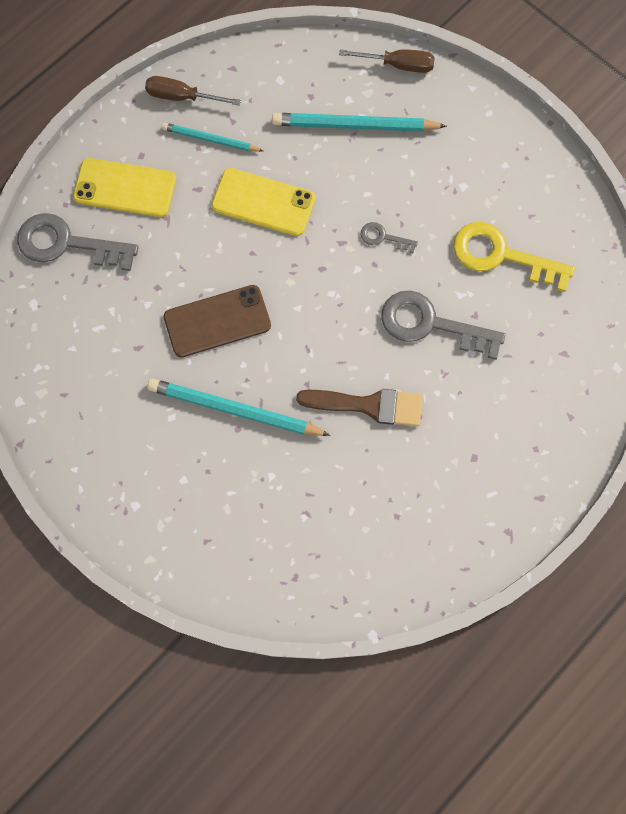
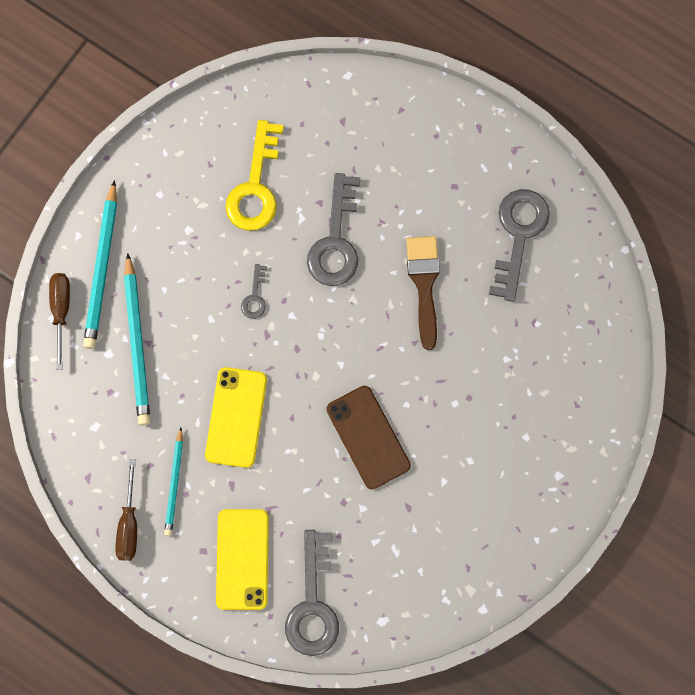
camera: 100 degrees left, 5 degrees up
(235, 410) = (452, 403): turquoise pencil -> turquoise pencil (103, 268)
(408, 516) = (518, 235): none -> grey key

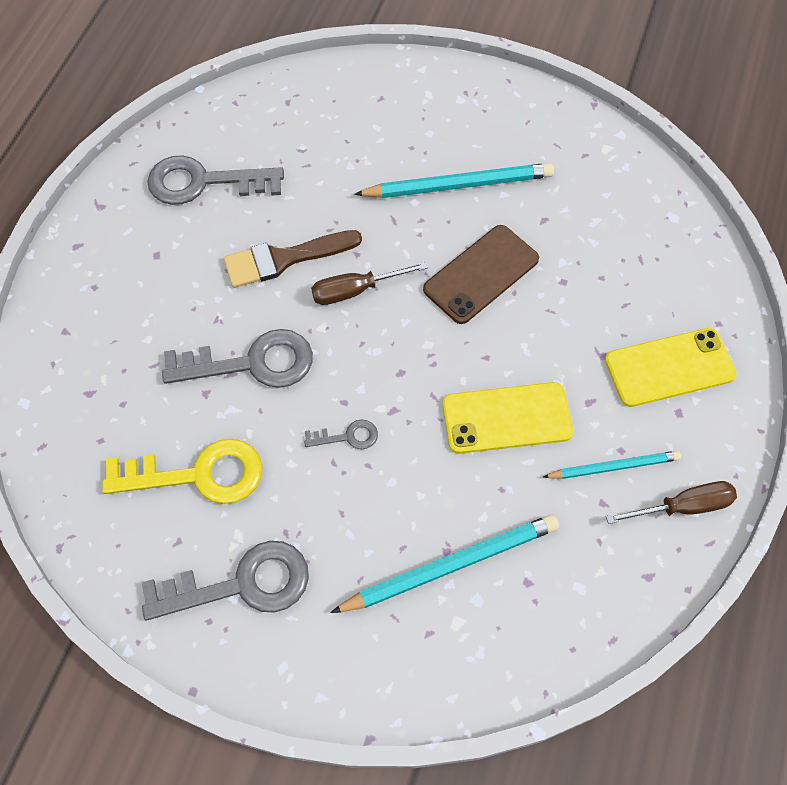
camera: 105 degrees left, 15 degrees down
(61, 311) = (437, 685): brown screwdriver -> brown screwdriver (355, 290)
(103, 268) = (360, 645): turquoise pencil -> turquoise pencil (458, 185)
(313, 604) = (685, 284): grey key -> grey key (242, 584)

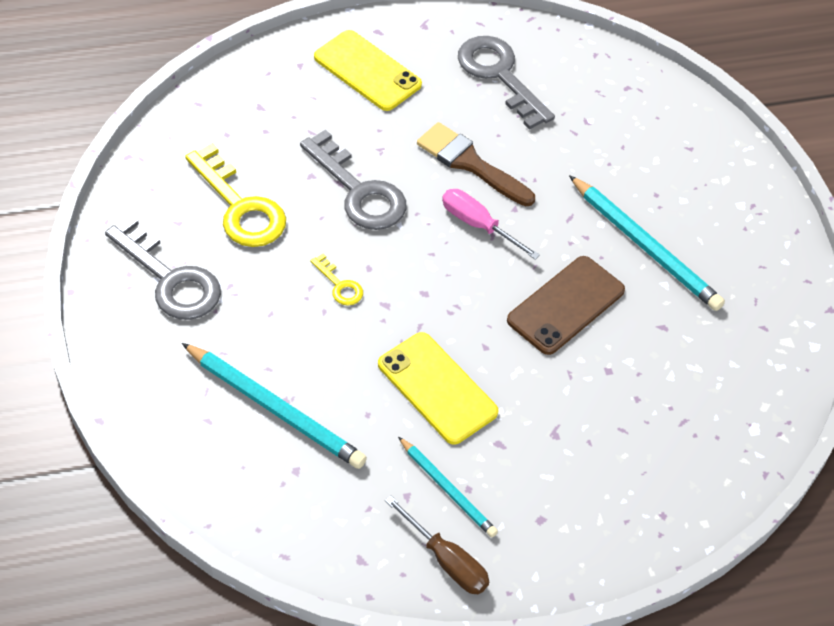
camera: 55 degrees right, 10 degrees down
(348, 436) = (340, 285): grey key -> yellow key
(355, 290) = (478, 225): brown screwdriver -> pink screwdriver
(481, 274) = (565, 305): brown phone -> brown phone turned 60 degrees counterclockwise
(669, 367) = (582, 493): yellow phone -> yellow phone (367, 71)

